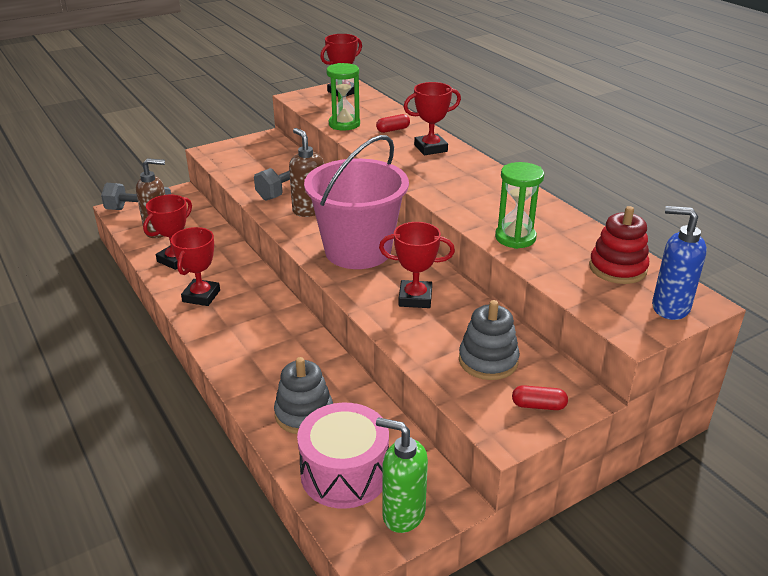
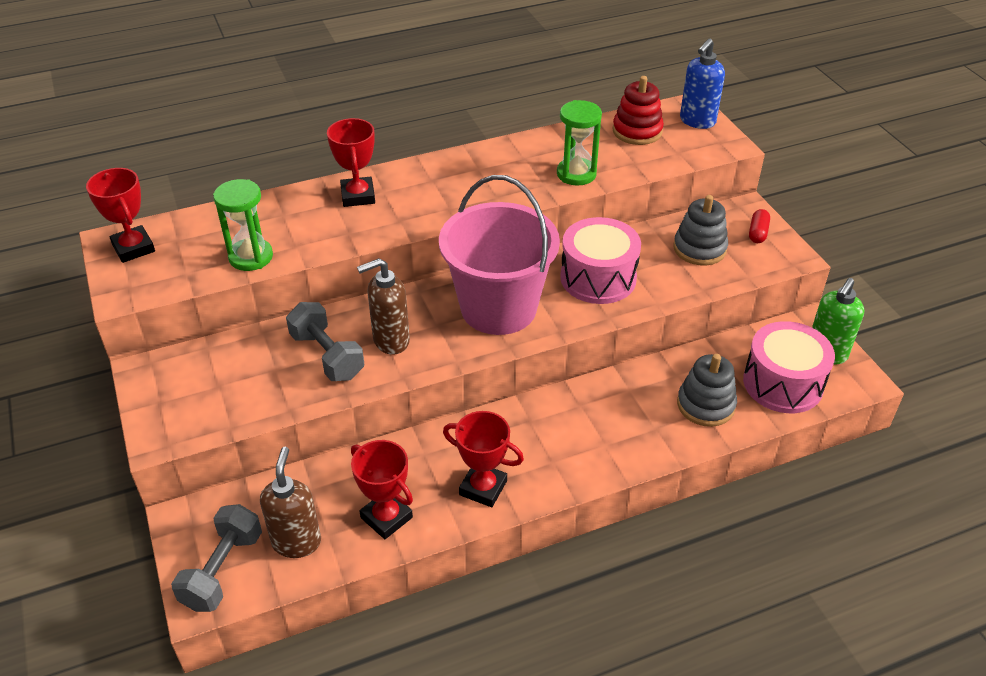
camera: 80 degrees left, 10 degrees up
(393, 130) = (290, 218): red capsule -> none
(415, 298) = (598, 278): red trophy -> pink drum

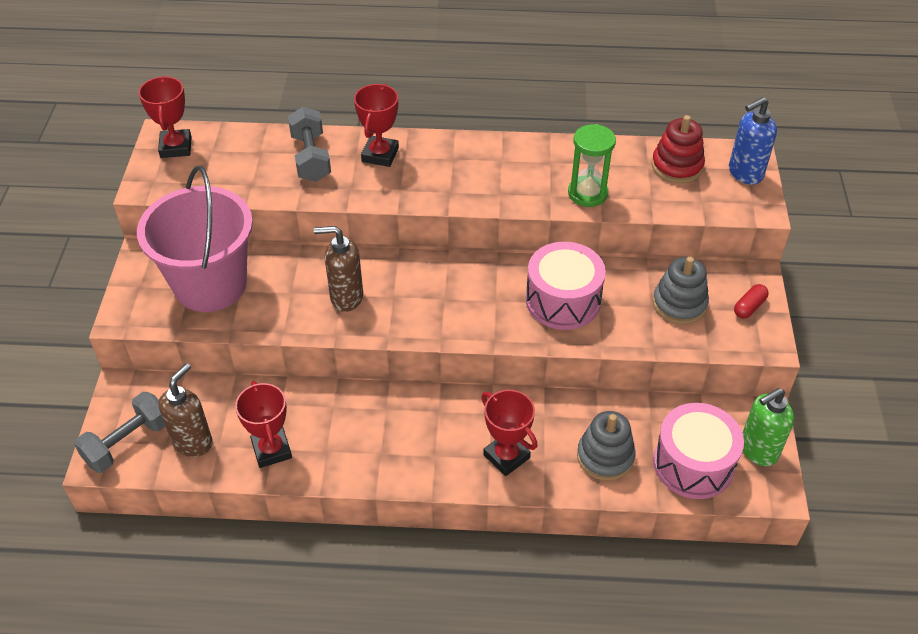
camera: 25 degrees right, 5 degrees up
(251, 257) = (259, 185): green hourglass -> none
(327, 356) = (288, 293): grey dumbbell -> grey dumbbell (311, 158)
(483, 488) = (363, 455): red trophy -> red trophy (506, 456)
(498, 308) = (455, 299): pink bucket -> pink bucket (210, 284)

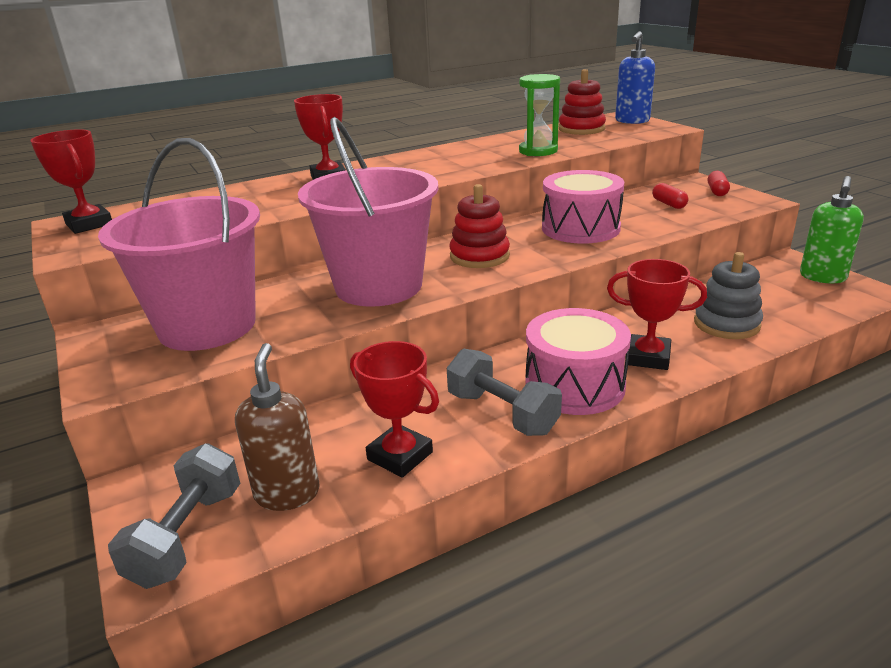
camera: 30 degrees left, 20 degrees down
(311, 158) = (259, 194): grey dumbbell -> grey dumbbell (502, 413)
(346, 297) = (378, 286): brown soap dispenser -> pink bucket
(448, 297) = (479, 256): none -> red stacking toy
(679, 304) = (668, 204): grey stacking toy -> red capsule
(693, 464) = (795, 301): pink drum -> pink drum (574, 385)

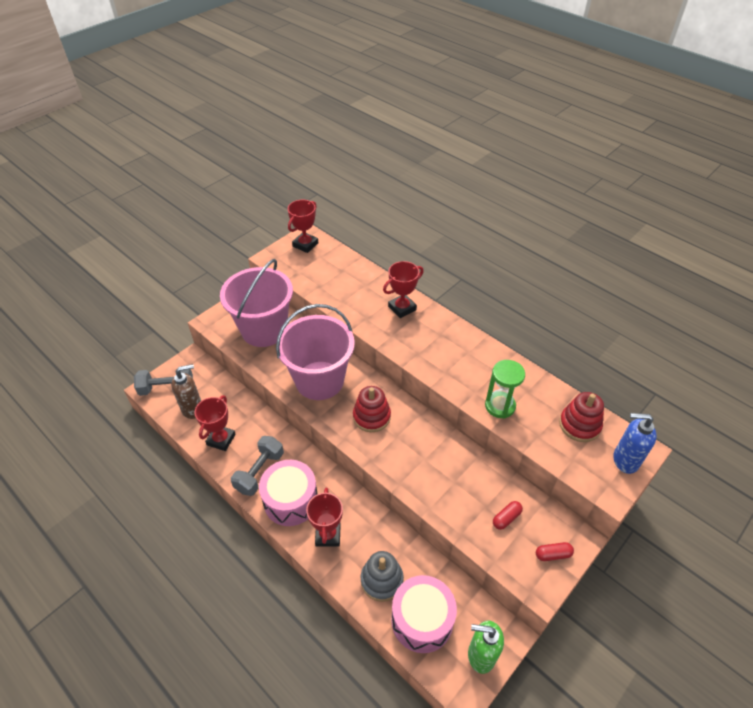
camera: 70 degrees right, 20 degrees up
(580, 228) = (434, 464): pink drum -> pink drum (422, 620)

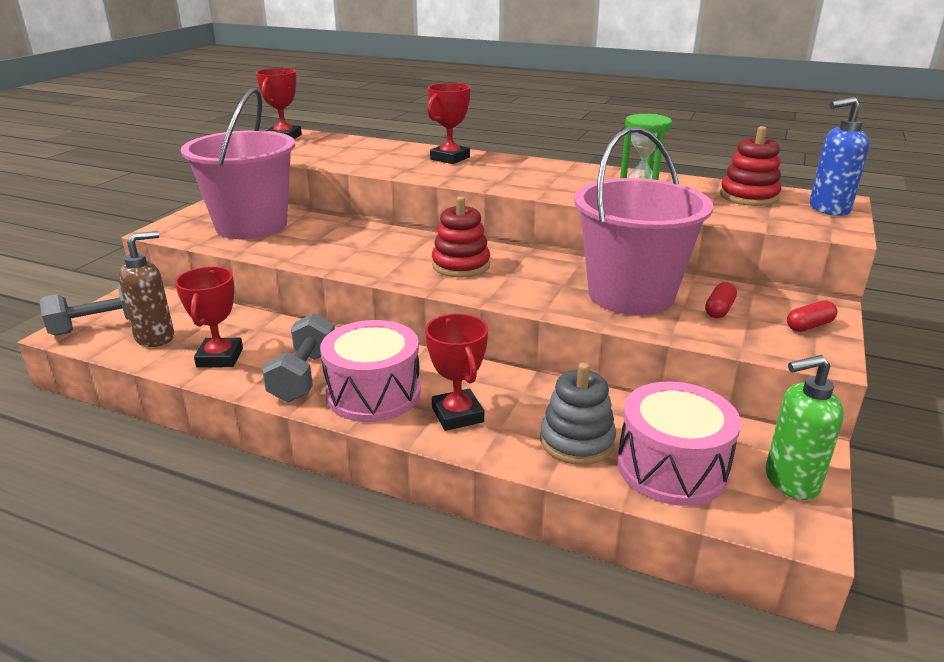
camera: 20 degrees left, 20 degrees down
(319, 380) = (362, 250): pink bucket -> pink bucket (631, 295)

